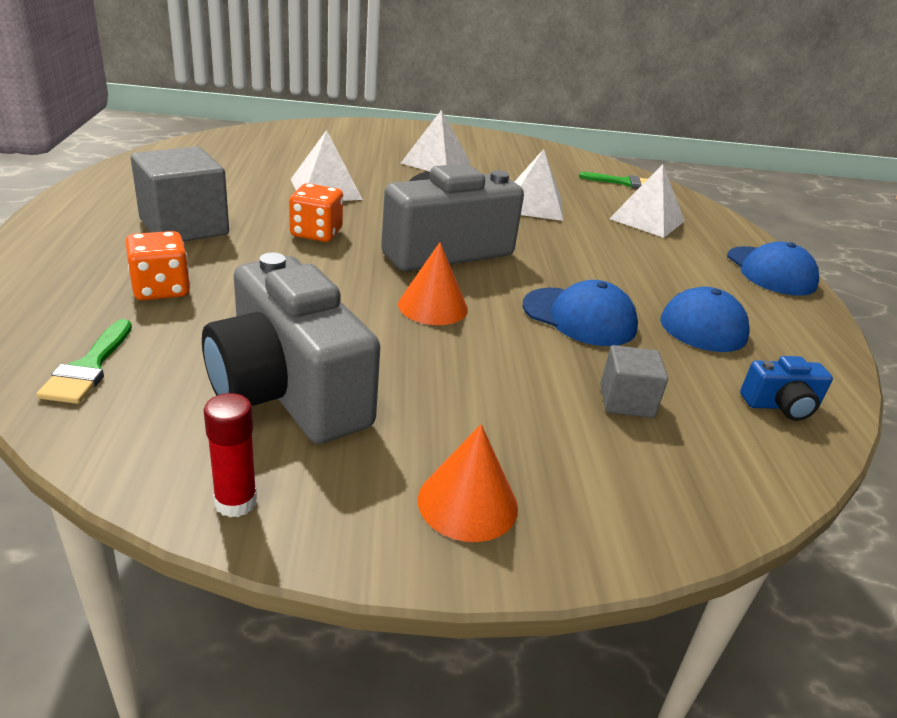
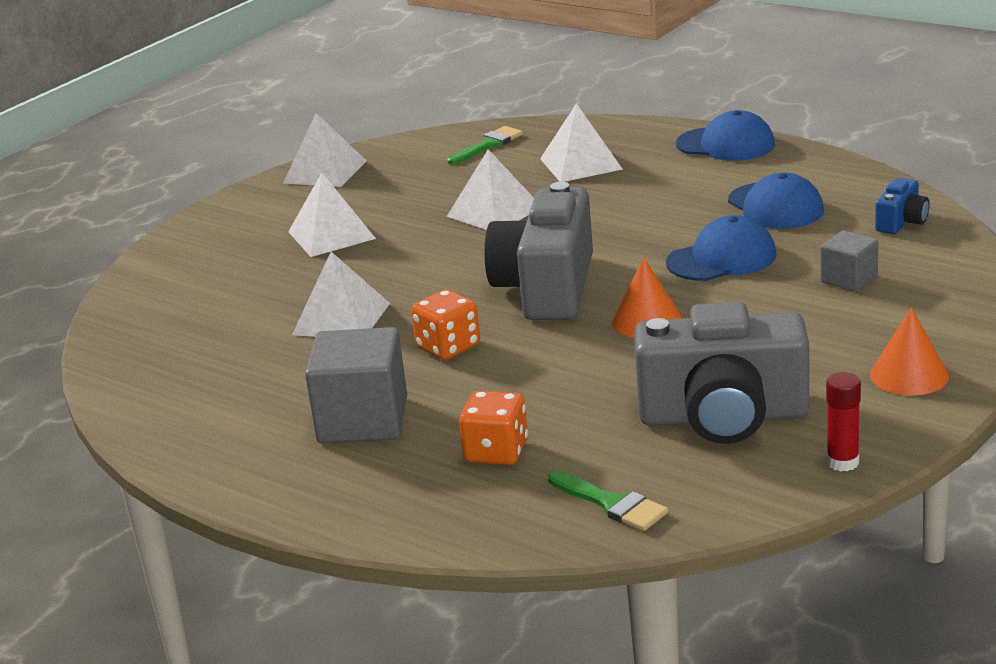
camera: 45 degrees left, 5 degrees down
(515, 144) = (325, 172): none -> white pyramid

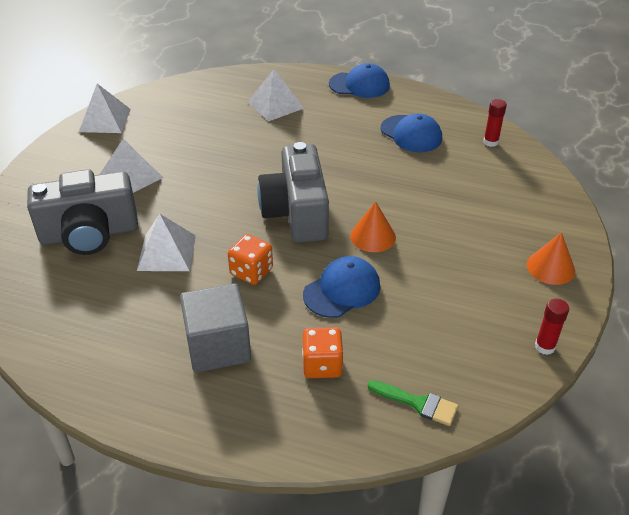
camera: 20 degrees left, 15 degrees up
(488, 145) = (208, 92): green brush -> none
(494, 212) = (235, 149): white pyramid -> none
(722, 259) = (397, 179): blue cap -> blue cap (342, 290)
(723, 417) = (455, 315): grey camera -> grey camera (89, 234)
(849, 279) = (480, 191): grey cube -> none
(901, 222) = (490, 142): blue camera -> red glue stick

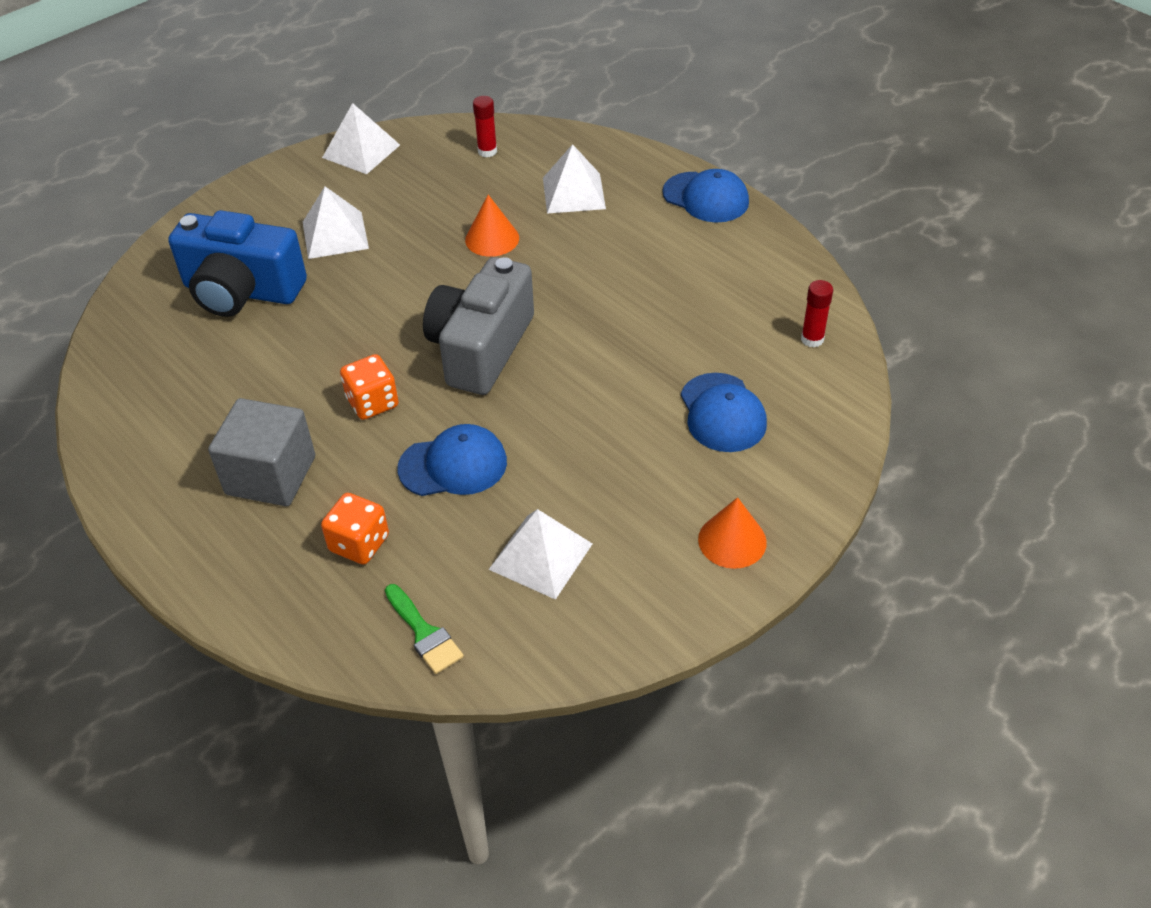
camera: 30 degrees right, 5 degrees up
(89, 234) = (242, 291): grey camera -> blue camera
(166, 252) = (302, 344): white pyramid -> white pyramid (540, 556)
(373, 236) = (545, 412): orange cone -> orange cone (492, 239)
(411, 134) = (713, 291): blue cap -> blue cap (722, 413)
(545, 347) = (630, 635): red glue stick -> red glue stick (487, 151)

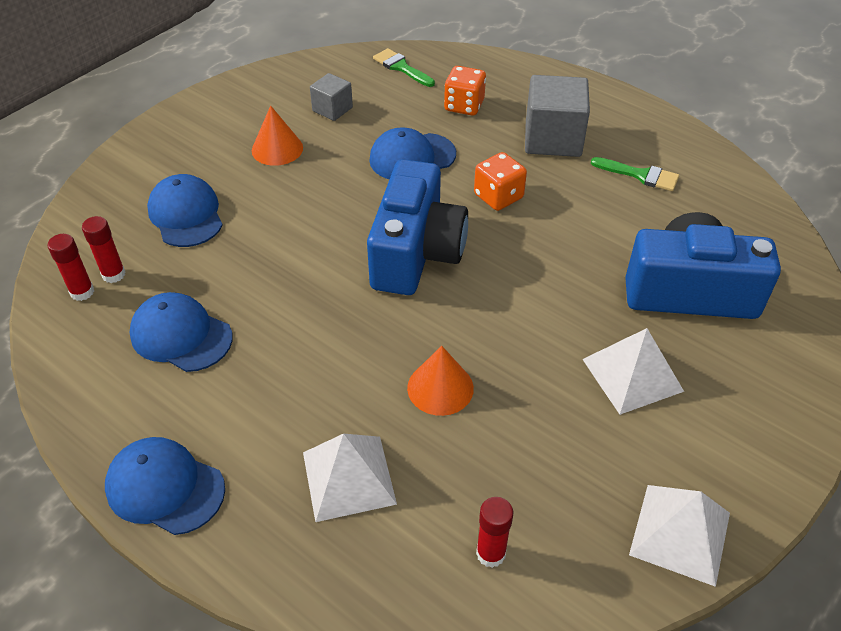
camera: 170 degrees right, 0 degrees up
(200, 414) = (640, 175): none -> green brush
(481, 348) = (416, 253): grey camera -> blue camera
(540, 556) = (332, 109): white pyramid -> grey cube
(709, 294) = (181, 335): none -> blue cap
(732, 540) = (193, 129): orange cone -> orange cone (277, 149)
(786, 353) = (113, 274): none -> red glue stick

